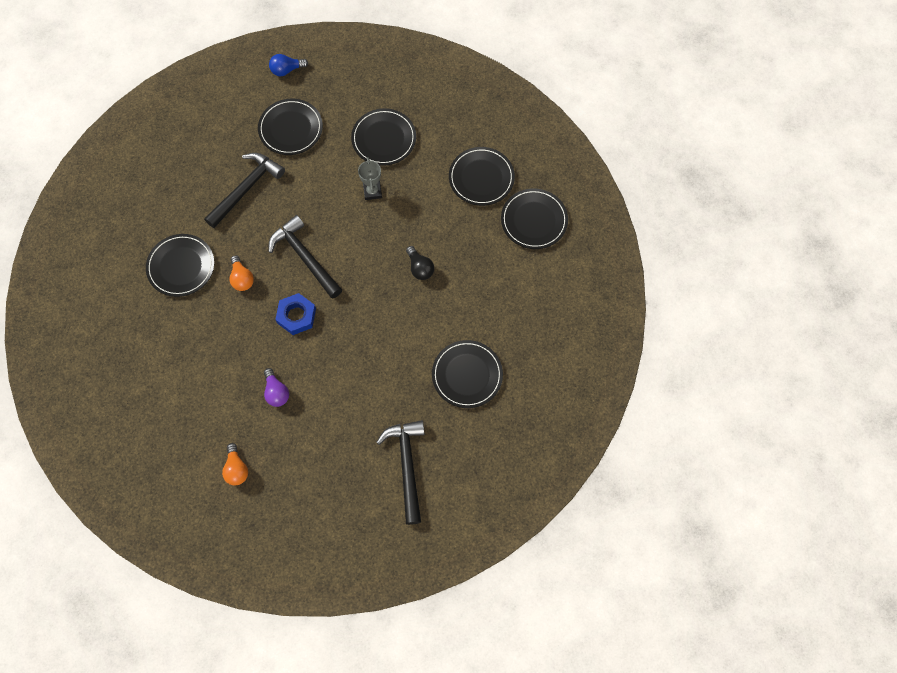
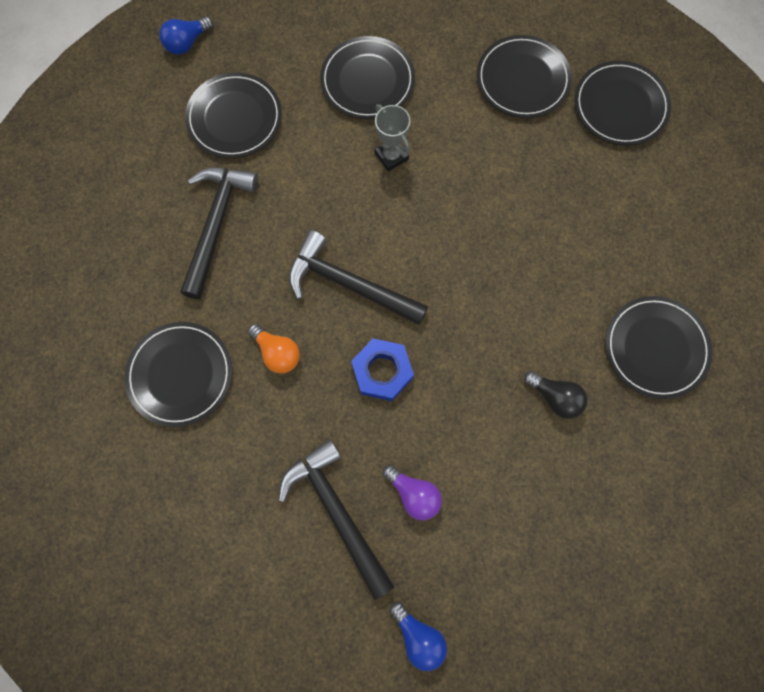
camera: 25 degrees left, 5 degrees up
(236, 469) = (418, 636): orange light bulb -> blue light bulb
(407, 466) = (650, 514): black hammer -> black hammer (337, 512)
(420, 268) = (511, 231): black light bulb -> black light bulb (555, 397)

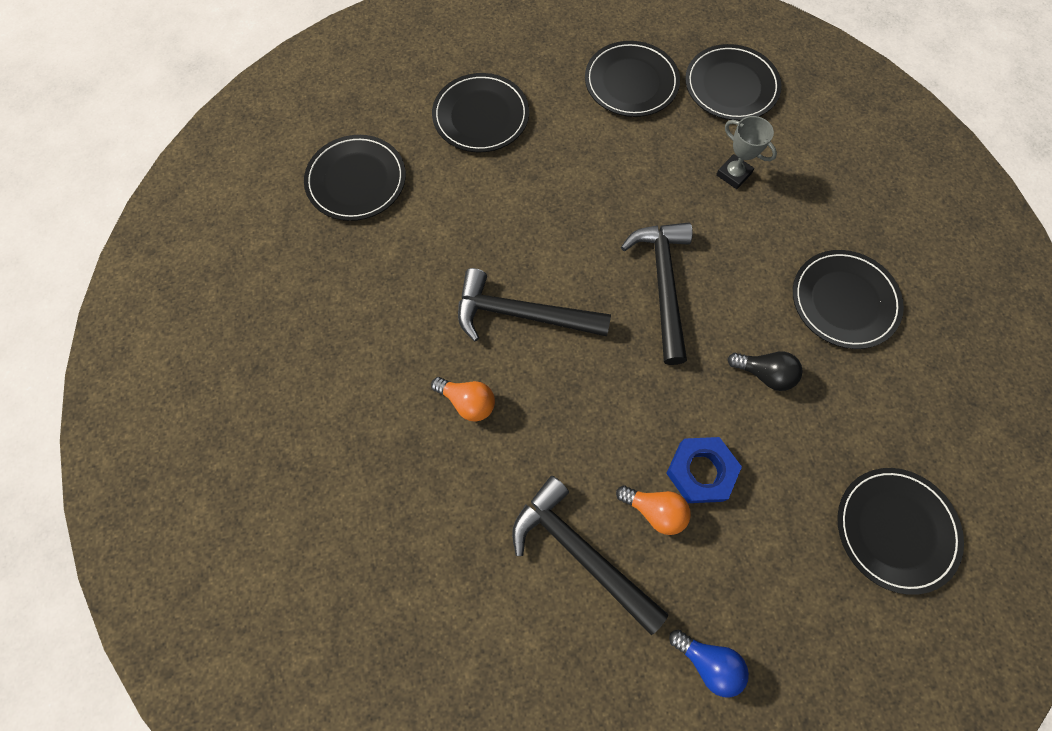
camera: 15 degrees left, 5 degrees down
(180, 375) = (370, 451): black plate -> black plate (895, 530)
(187, 43) = (287, 120): blue light bulb -> none
(216, 224) = (366, 288): black hammer -> black hammer (663, 285)
(382, 371) = (582, 393): blue nut -> blue nut (701, 471)
(391, 156) = (526, 181): grey trophy -> grey trophy (733, 174)
(414, 494) = (655, 510): purple light bulb -> orange light bulb

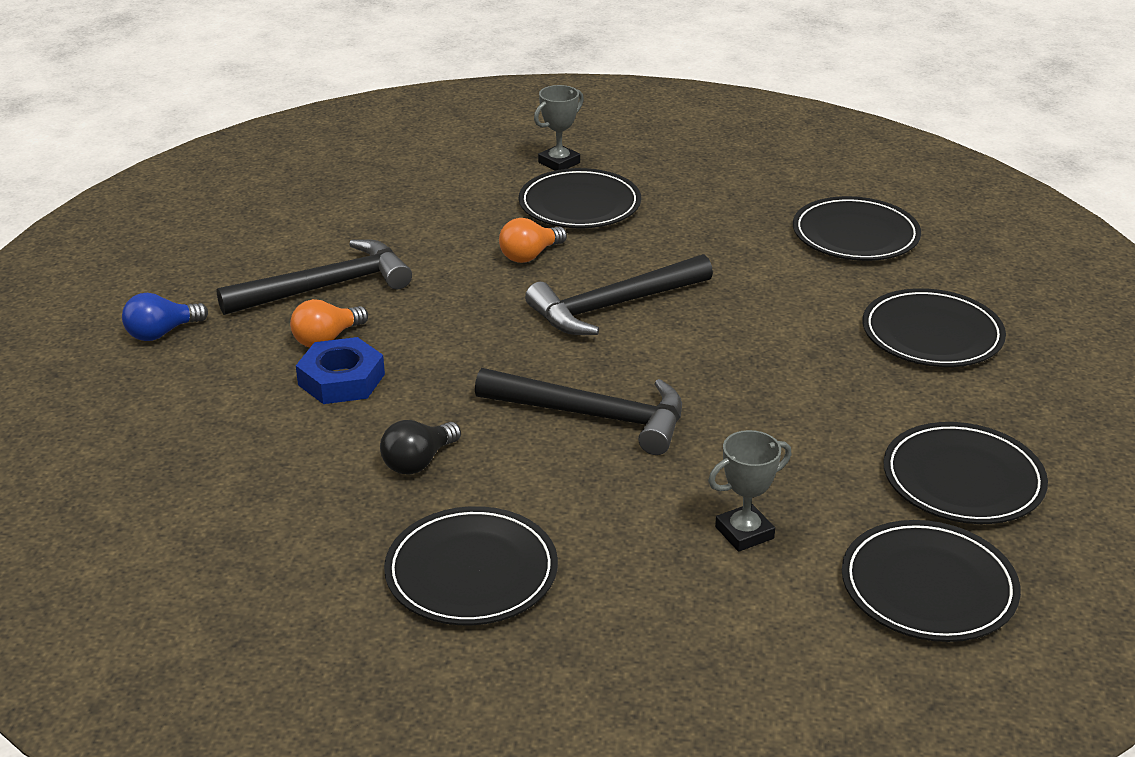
camera: 110 degrees right, 35 degrees down
(288, 439) = (559, 163): none -> grey trophy
(521, 314) = (613, 306): black hammer -> black hammer turned 150 degrees counterclockwise
(895, 530) = (156, 501): black plate -> black plate (579, 204)

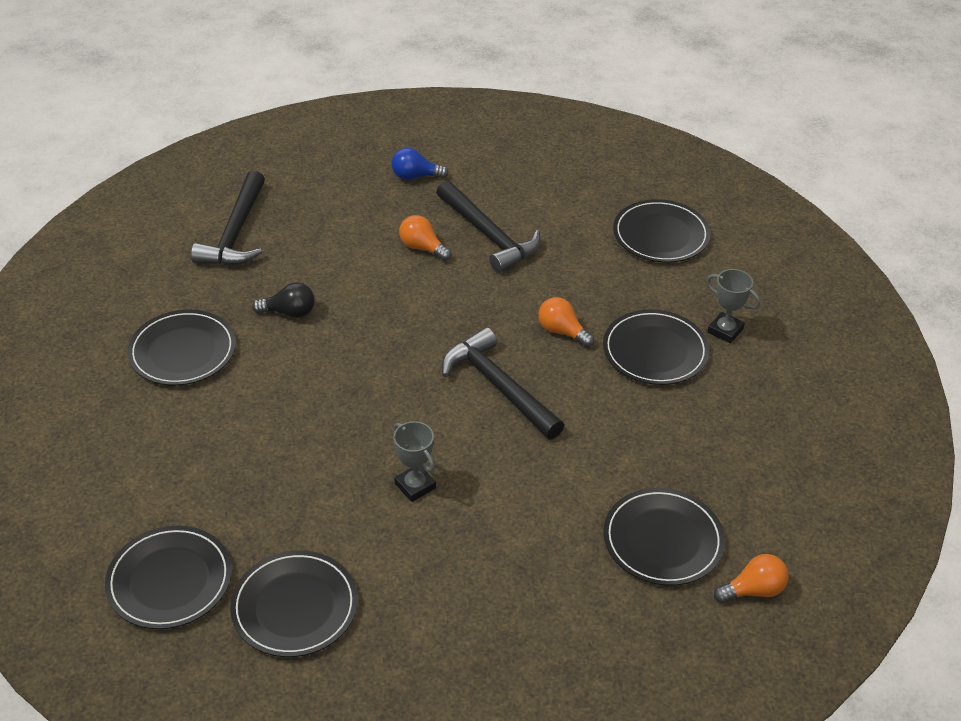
camera: 80 degrees right, 10 degrees up
(162, 333) = (415, 176): blue light bulb -> blue light bulb turned 45 degrees counterclockwise
(341, 379) = (375, 263): blue nut -> none
(418, 462) = (289, 312): black light bulb -> black light bulb turned 150 degrees clockwise
(593, 416) = (350, 389): black hammer -> black hammer (236, 233)
(744, 533) = (224, 478): grey trophy -> grey trophy (415, 486)
(917, 198) = (753, 590): none -> orange light bulb
(932, 334) = (501, 594): black plate -> black plate (661, 235)

